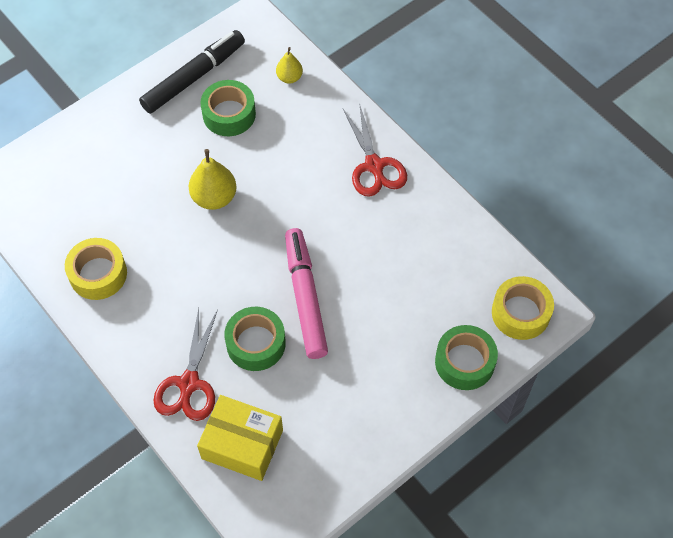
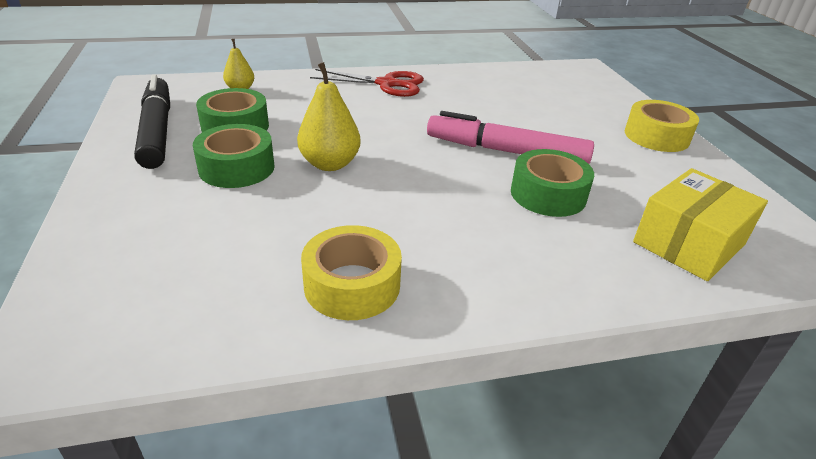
camera: 65 degrees left, 25 degrees down
(189, 384) = (585, 258): red scissors -> none
(464, 362) = (621, 105): green tape -> green tape (237, 168)
(520, 313) = (582, 76): yellow tape -> yellow tape (656, 136)

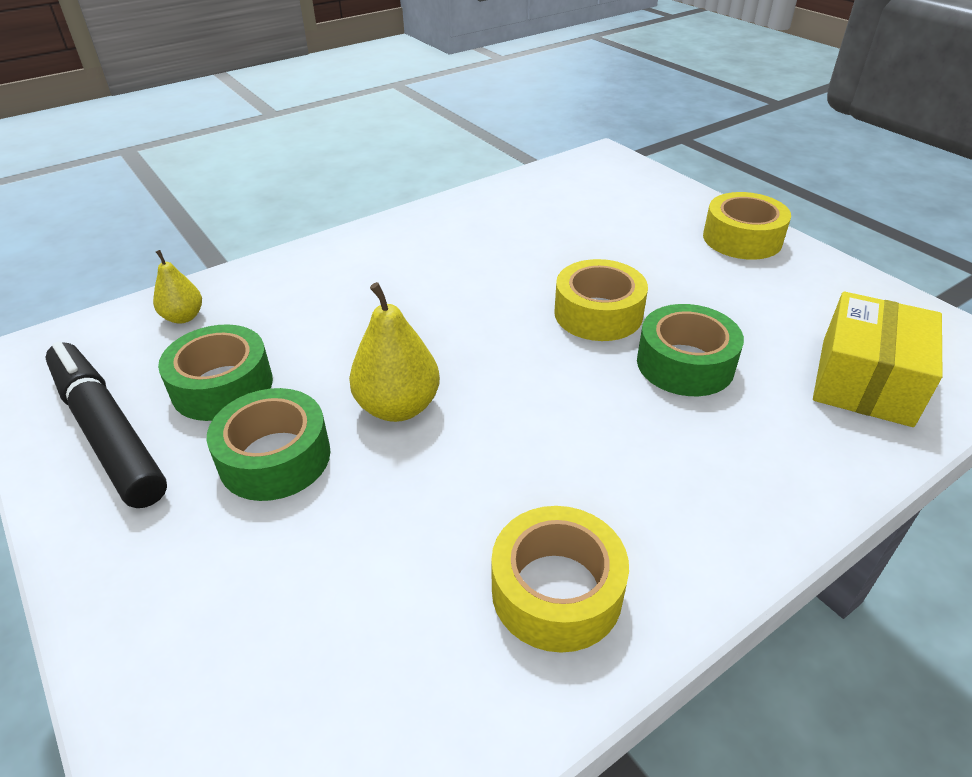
camera: 20 degrees left, 5 degrees up
(387, 84) = (384, 249): red scissors -> none
(506, 151) = (598, 313): pink marker -> yellow tape

